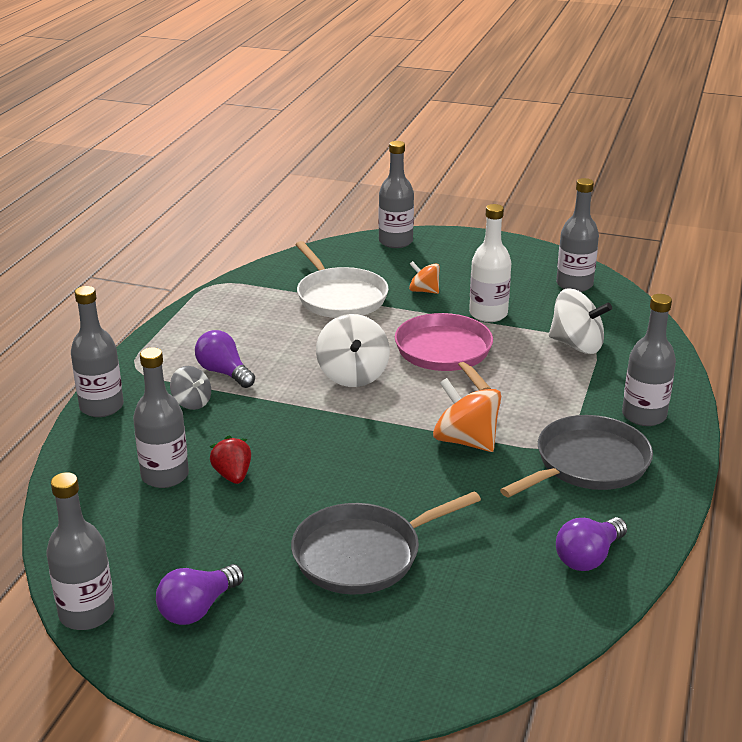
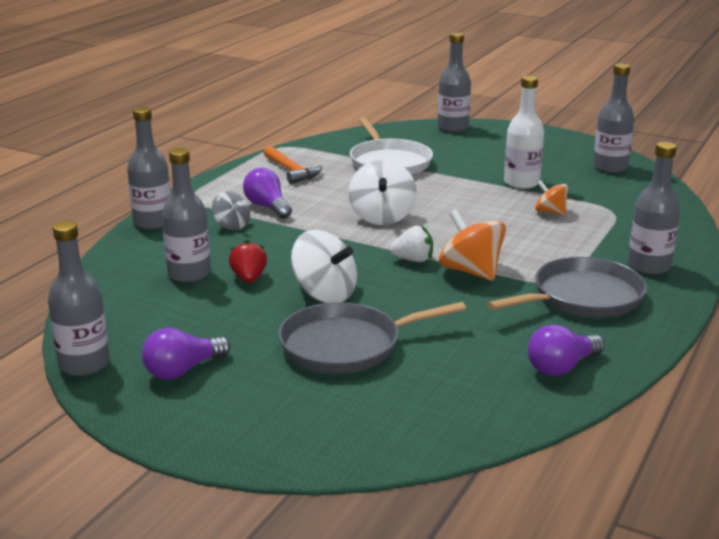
camera: 10 degrees right, 5 degrees down
(236, 319) = (291, 171): none -> orange hammer
(402, 431) = (413, 260): none -> white strawberry
(424, 291) = (467, 163): orange spinning top -> orange spinning top (550, 212)
(445, 353) = (472, 207): pink pan -> none
(576, 345) = (599, 210): white spinning top -> white spinning top (324, 294)

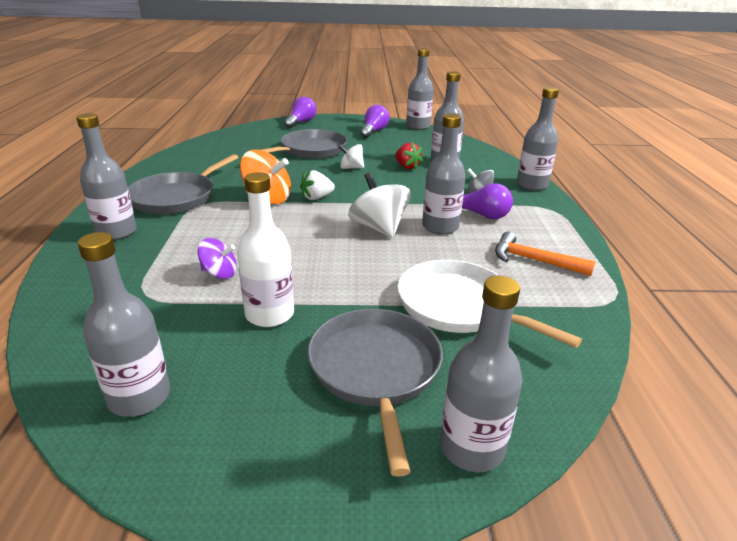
camera: 150 degrees right, 5 degrees up
(324, 206) = (440, 227): none -> grey bottle
(324, 294) = (351, 168): white spinning top -> white spinning top, size x0.59
(473, 152) = (375, 370): none -> grey pan
(550, 212) = (219, 273): orange spinning top -> purple spinning top
(561, 367) = (187, 161): purple light bulb -> purple light bulb (301, 122)

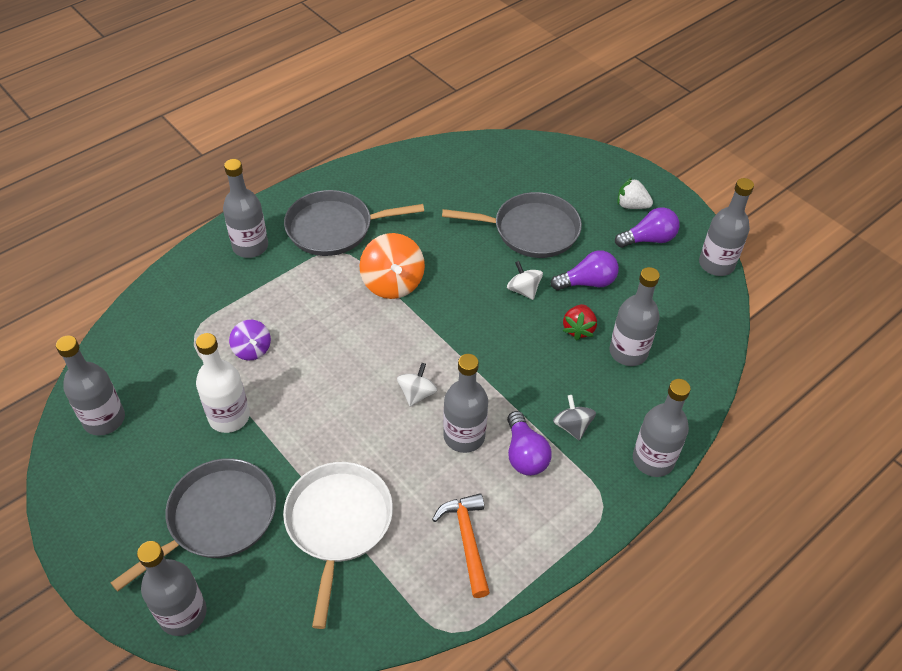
camera: 50 degrees right, 20 degrees up
(301, 122) = (598, 167): purple light bulb -> purple light bulb (587, 282)
(316, 198) = (429, 313): white strawberry -> white strawberry (631, 205)
(379, 228) = (417, 394): white spinning top -> white spinning top, size x0.59

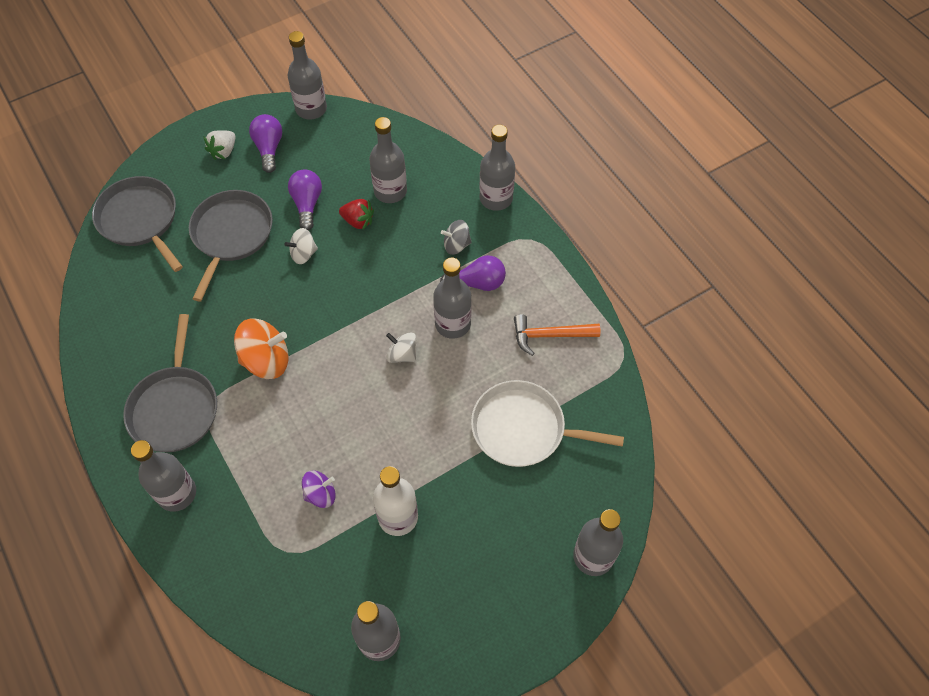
camera: 80 degrees left, 10 degrees up
(217, 518) = (506, 528): grey pan -> grey pan (140, 220)

